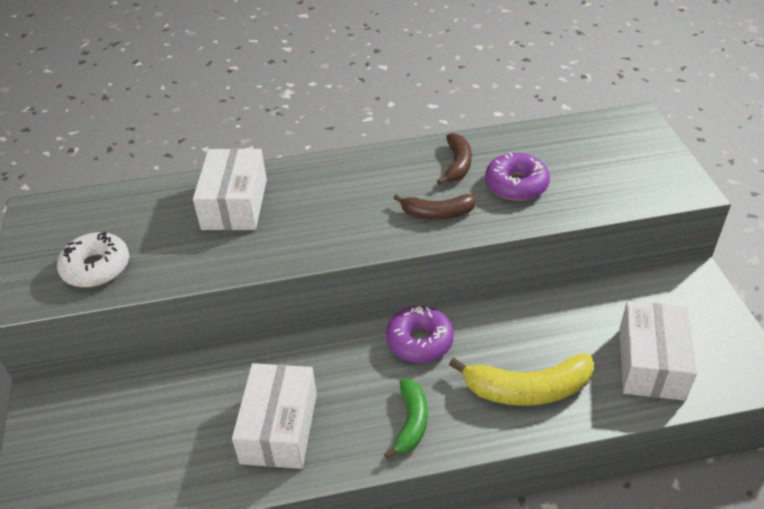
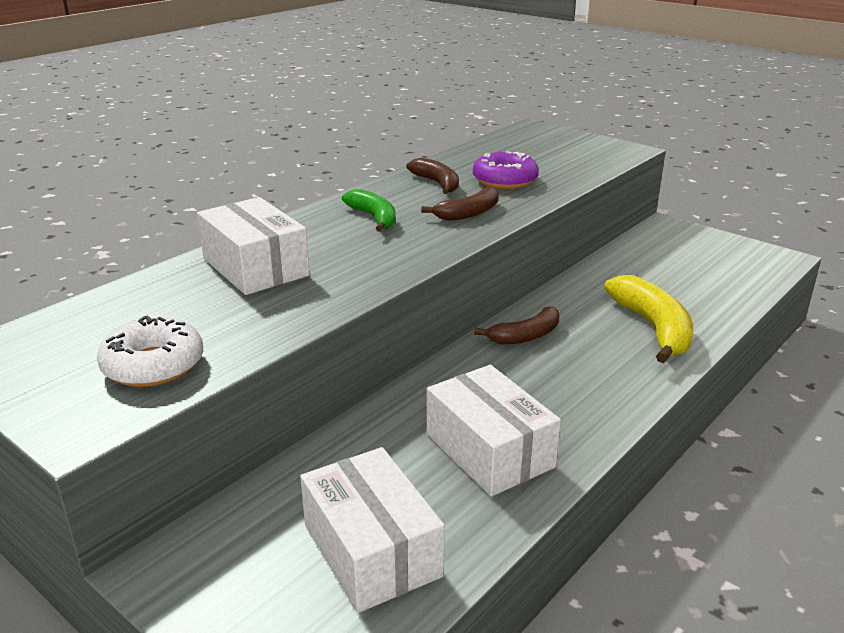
camera: 40 degrees left, 15 degrees down
(411, 422) = (599, 389): green banana -> green banana (374, 218)
(419, 341) = (525, 336): purple donut -> brown banana
(527, 389) = (653, 328): yellow banana -> yellow banana turned 60 degrees counterclockwise
(651, 363) = (709, 278): white box -> white box (371, 550)

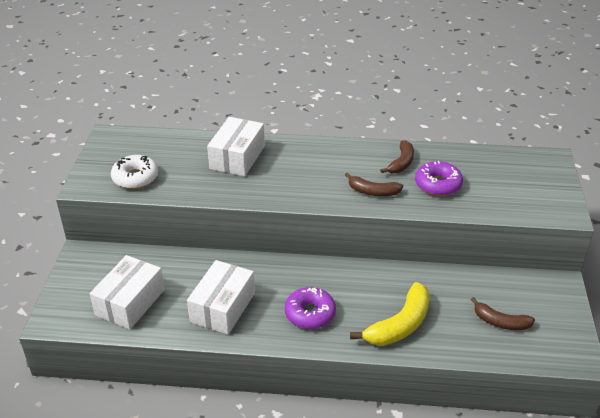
camera: 55 degrees right, 10 degrees up
(374, 218) = (329, 164): green banana -> none
(525, 336) = (337, 277): brown banana -> brown banana (500, 322)
(575, 381) = (310, 313): none -> purple donut

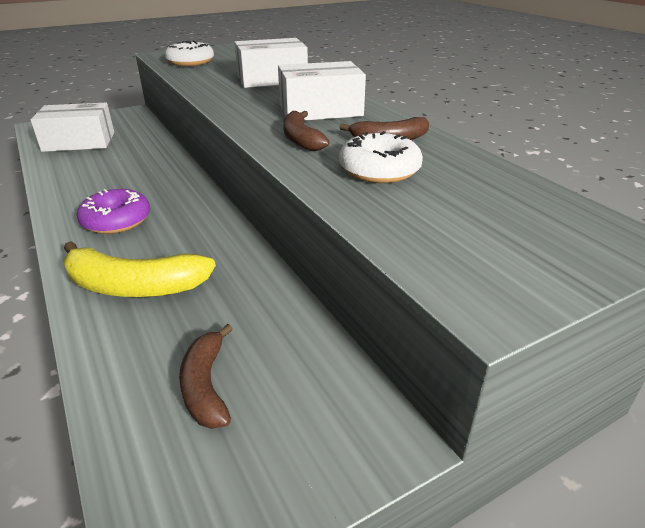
camera: 55 degrees right, 5 degrees down
(223, 307) = (97, 176): white box -> white box (320, 110)
(438, 184) = (379, 170): purple donut -> white donut

